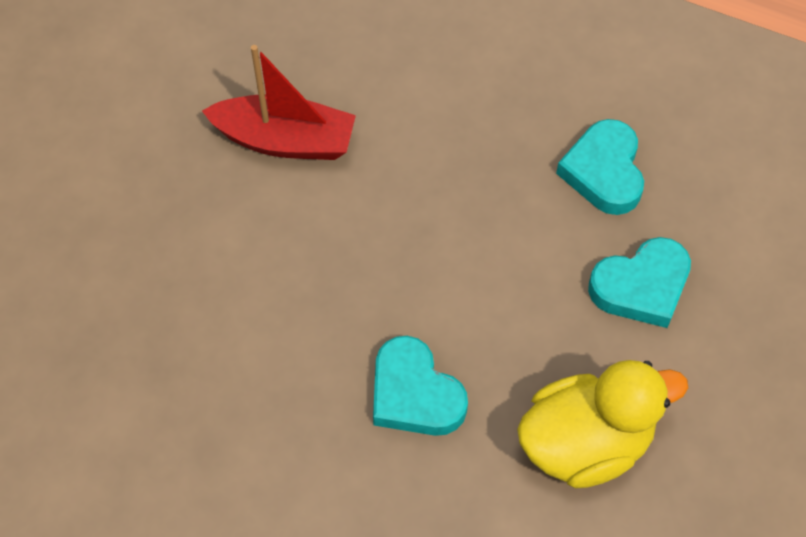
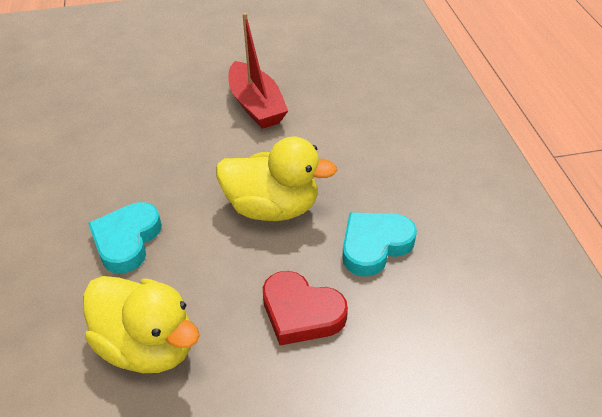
camera: 55 degrees right, 15 degrees down
(478, 227) = (272, 208): none -> yellow duck
(641, 286) = (301, 312): turquoise heart -> red heart

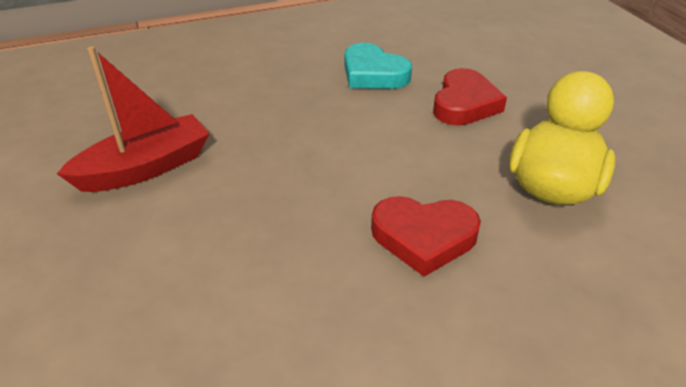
camera: 100 degrees left, 5 degrees down
(127, 240) = (423, 237): turquoise heart -> red heart
(272, 208) = (339, 133): yellow duck -> none

